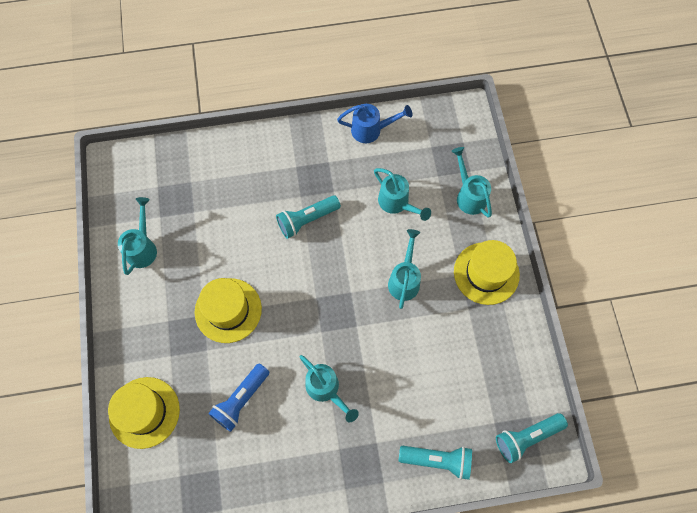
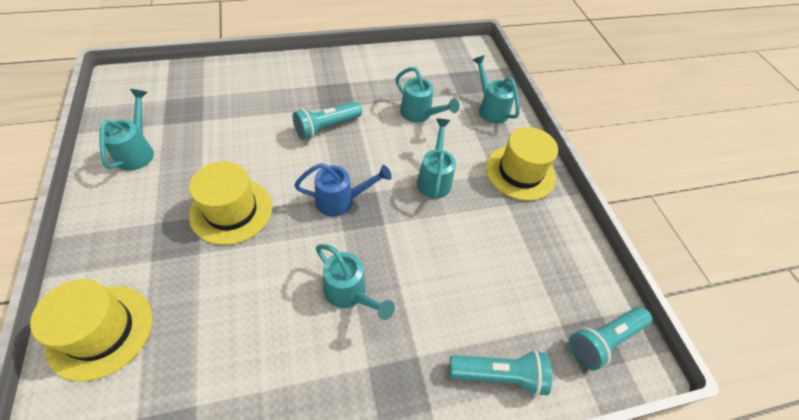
camera: 10 degrees left, 15 degrees down
(241, 400) = (238, 310): blue flashlight -> none
(371, 130) = (389, 60): blue watering can -> blue watering can (341, 201)

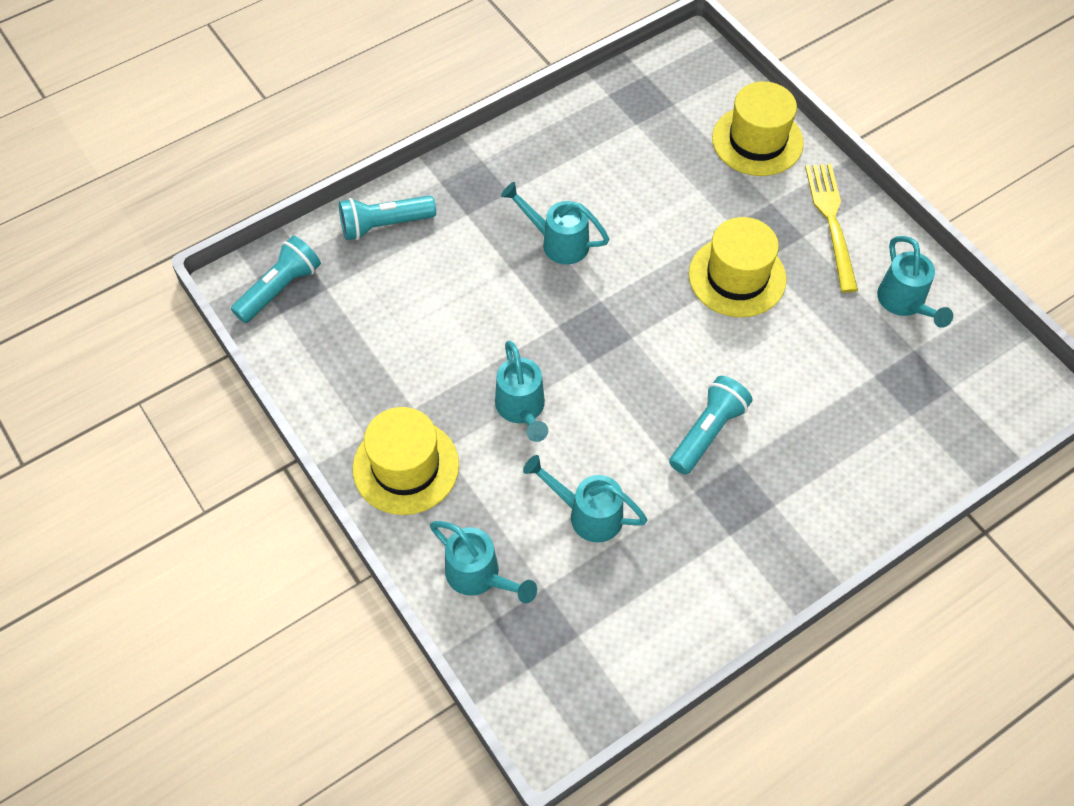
camera: 165 degrees right, 5 degrees up
(121, 226) = (831, 221): none -> yellow fork
(341, 201) = (623, 334): blue watering can -> none

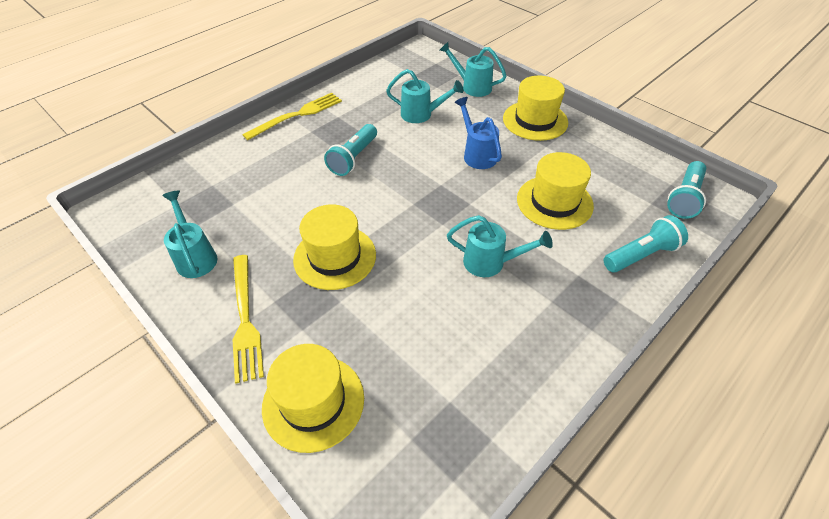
camera: 170 degrees right, 10 degrees down
(448, 309) = (554, 202): none -> yellow hat
(522, 409) = (477, 154): turquoise watering can -> blue watering can
(800, 550) = (297, 115): none -> yellow fork

